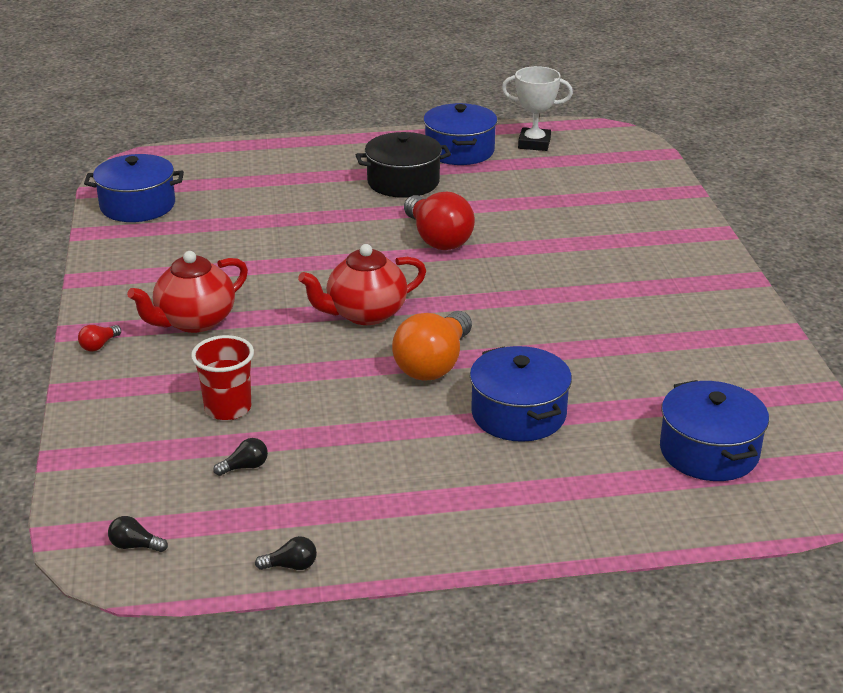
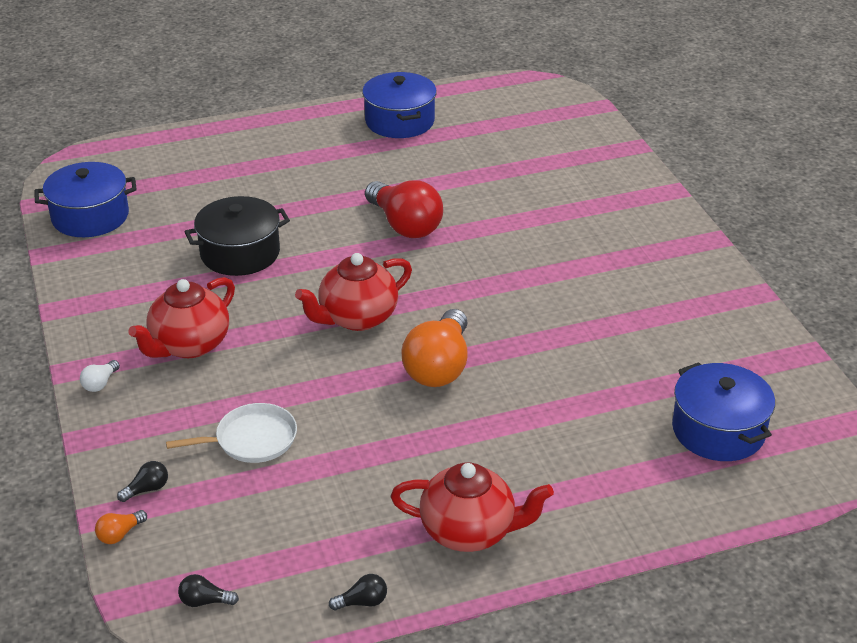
camera: 10 degrees left, 5 degrees up
(73, 477) = (120, 534): none -> orange light bulb
(99, 345) = (100, 383): red light bulb -> white light bulb
(228, 408) = (252, 439): red cup -> white pan
(245, 467) = (287, 502): black light bulb -> black light bulb (147, 489)
(403, 182) = (353, 163): black pot -> black pot (240, 253)
(420, 515) = (469, 531): none -> red teapot
(518, 414) = (533, 411): blue pot -> none
(534, 143) = (471, 106): white trophy -> none

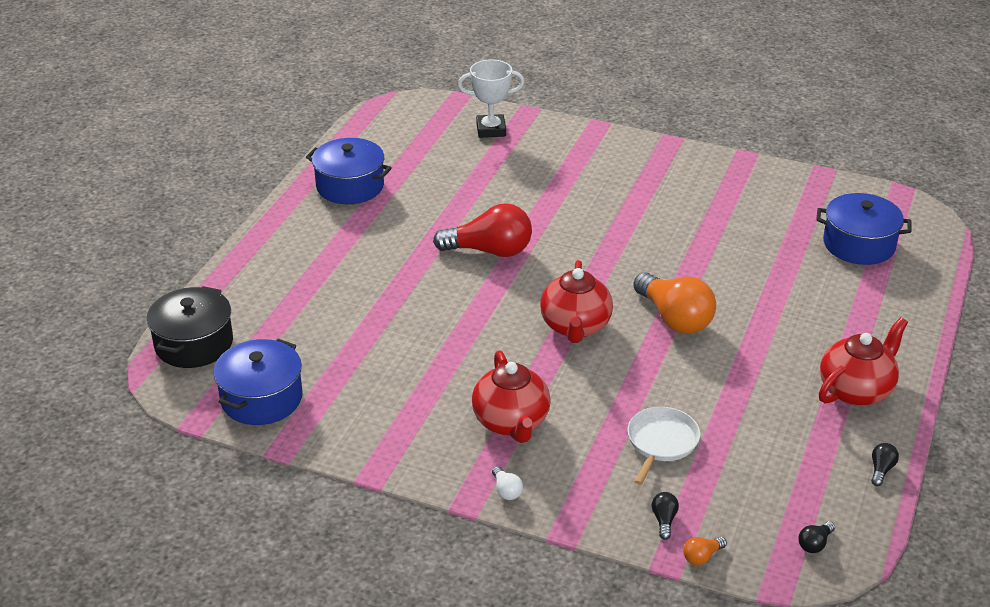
camera: 50 degrees left, 0 degrees up
(120, 534) = (702, 557): orange light bulb -> orange light bulb turned 60 degrees clockwise
(240, 253) = (422, 343): black pot -> black pot (194, 343)
(578, 143) = (491, 130): none -> white trophy

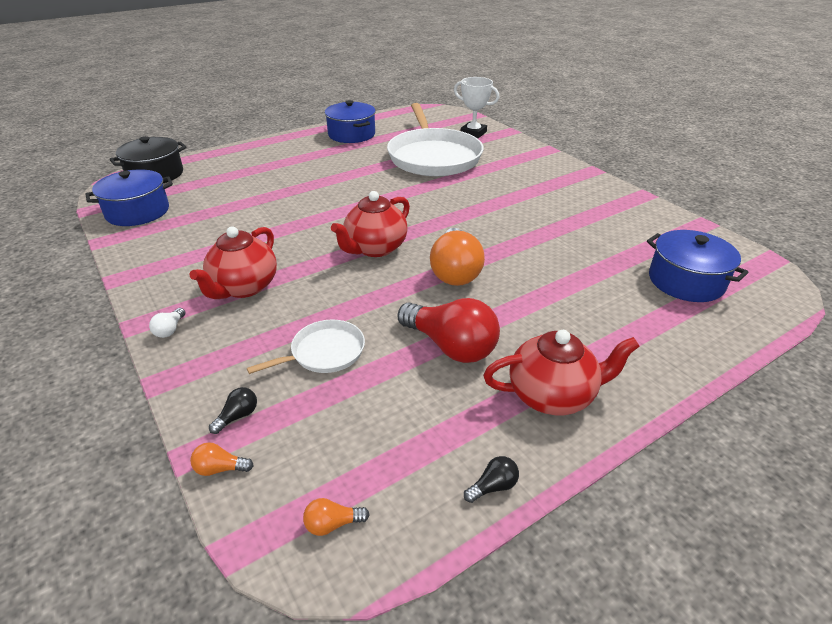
camera: 35 degrees right, 0 degrees up
(489, 184) = (433, 157): none -> white pan
(490, 251) = (383, 188): red light bulb -> red light bulb (451, 346)
(815, 544) = (332, 524): black light bulb -> orange light bulb

